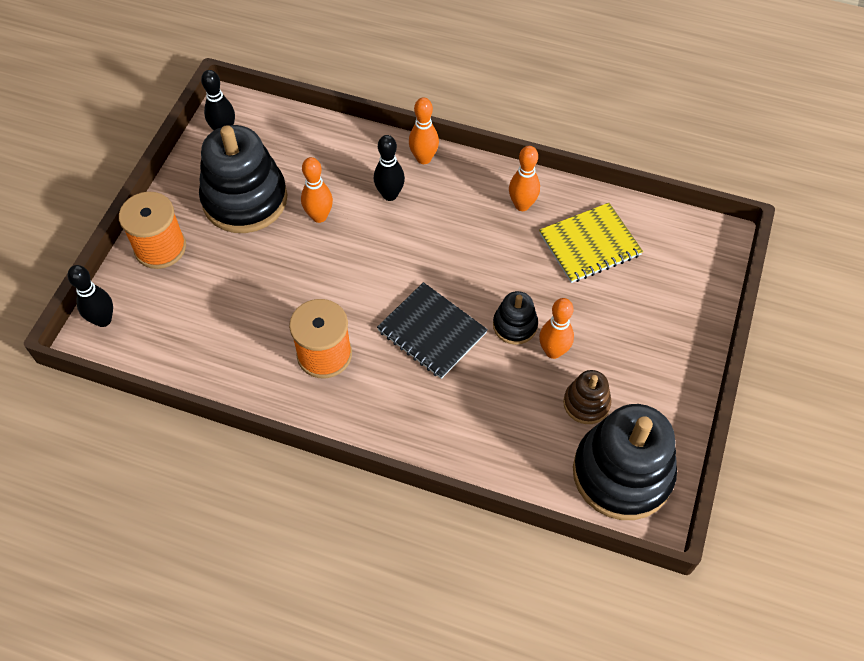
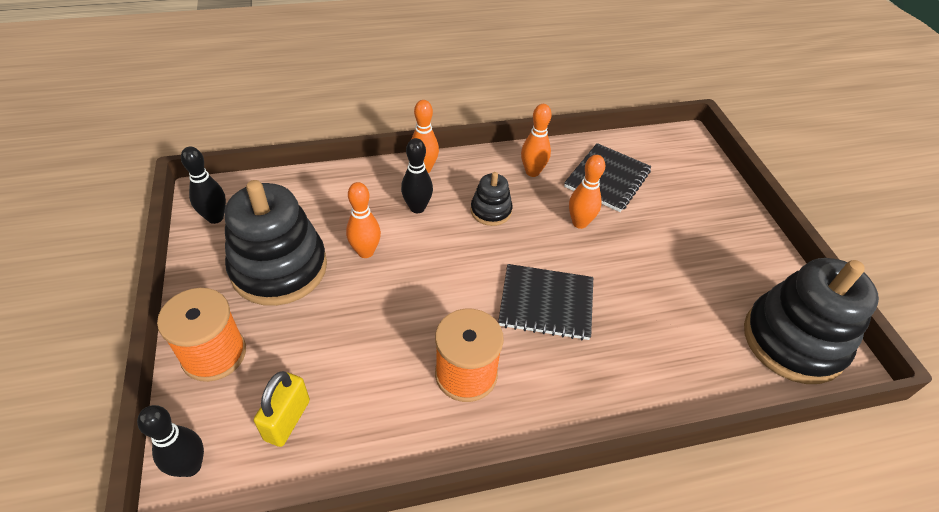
camera: 35 degrees left, 10 degrees down
(179, 321) = (287, 420): none -> yellow padlock
(515, 325) = (607, 265): black stacking toy -> black stacking toy (491, 211)
(553, 351) = (654, 270): orange bowling pin -> orange bowling pin (579, 223)
(586, 403) = (715, 299): brown stacking toy -> none
(590, 245) = (607, 179): yellow notebook -> black notebook

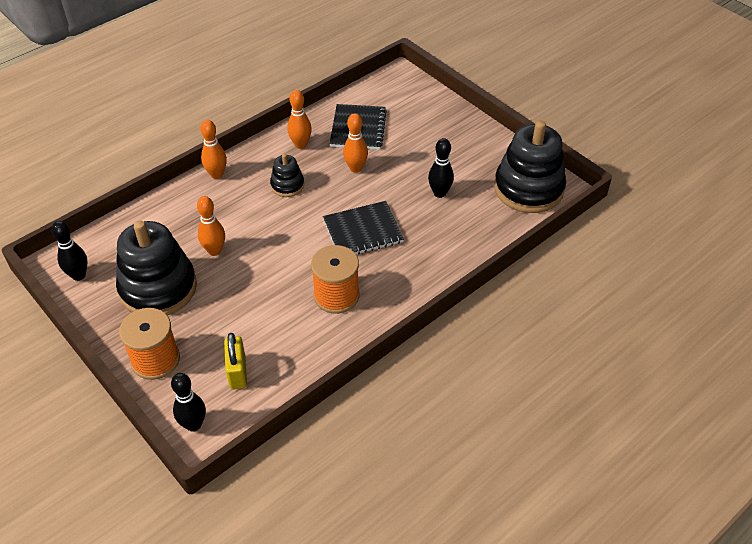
camera: 25 degrees left, 0 degrees up
(417, 208) = (231, 205): black bowling pin -> black bowling pin (439, 193)

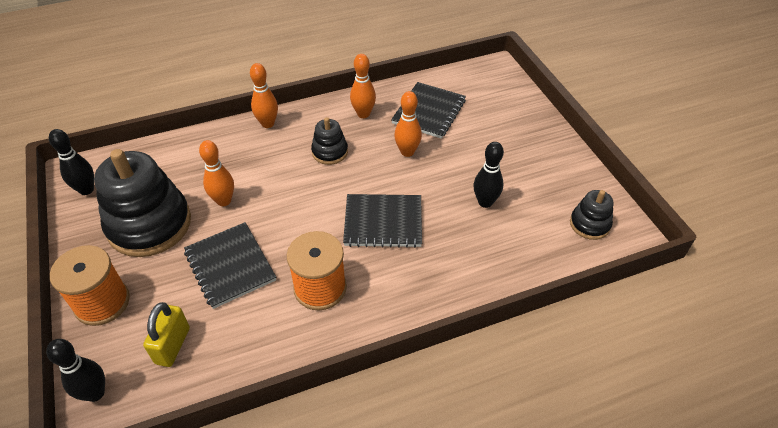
camera: 20 degrees right, 0 degrees up
(251, 301) = (230, 266): none -> black notebook
(528, 189) = (589, 224): black stacking toy -> black stacking toy, size x0.49

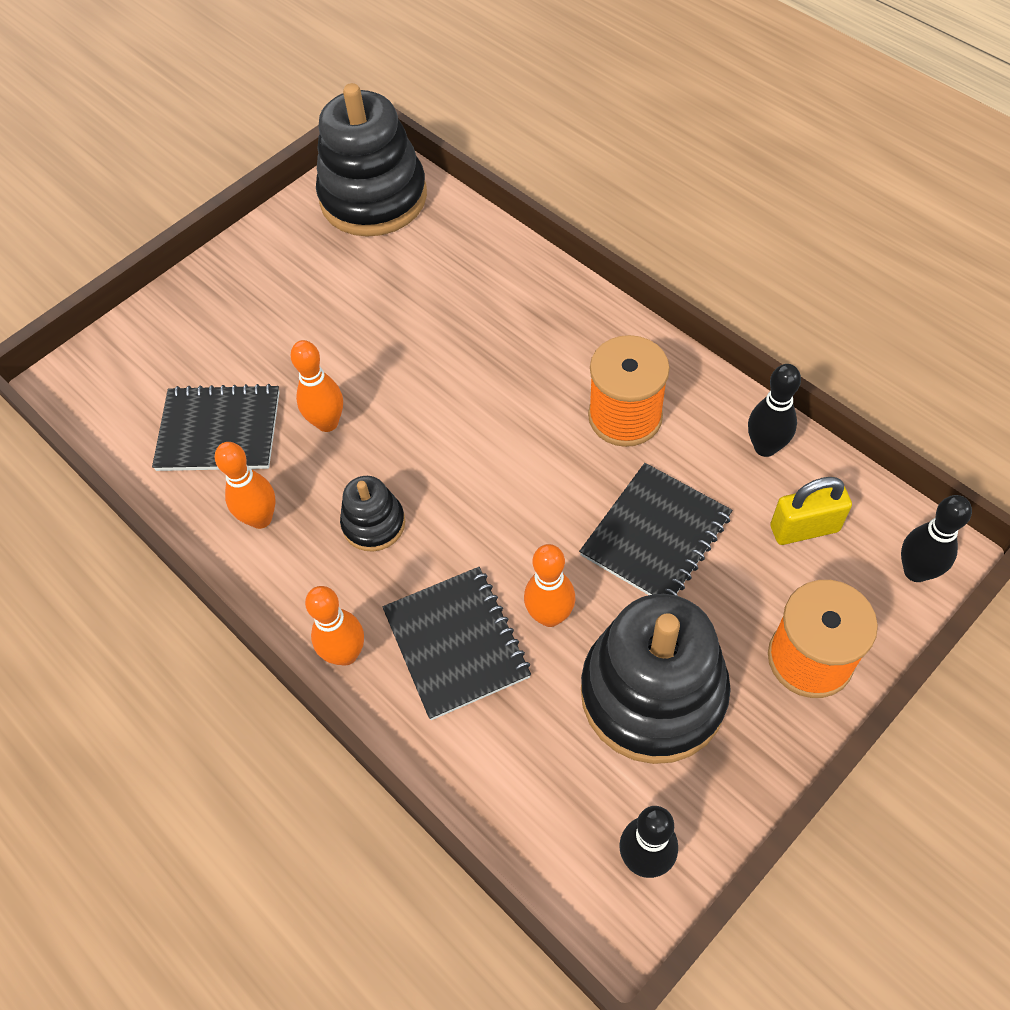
camera: 110 degrees left, 10 degrees up
(383, 222) = (481, 396): black notebook -> black notebook (456, 643)
(485, 202) = (387, 303): black bowling pin -> black bowling pin (765, 447)
(589, 224) = (373, 198): black stacking toy -> black stacking toy, size x2.06

